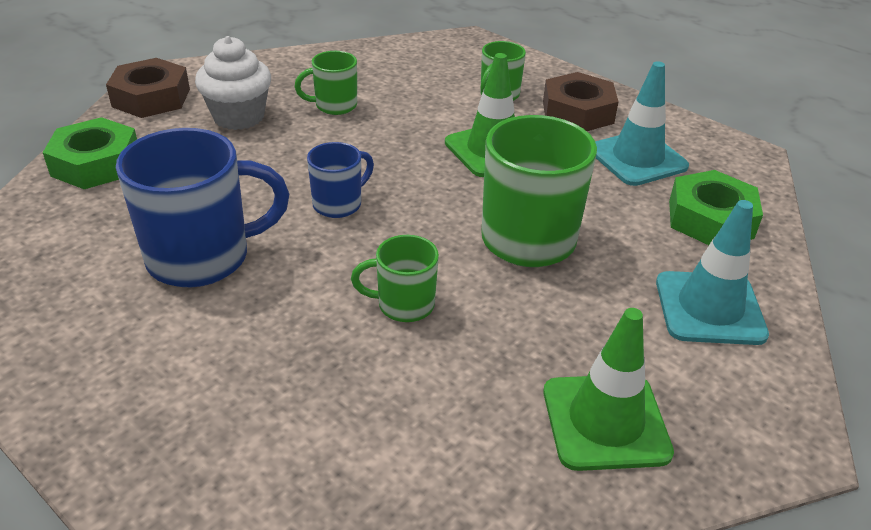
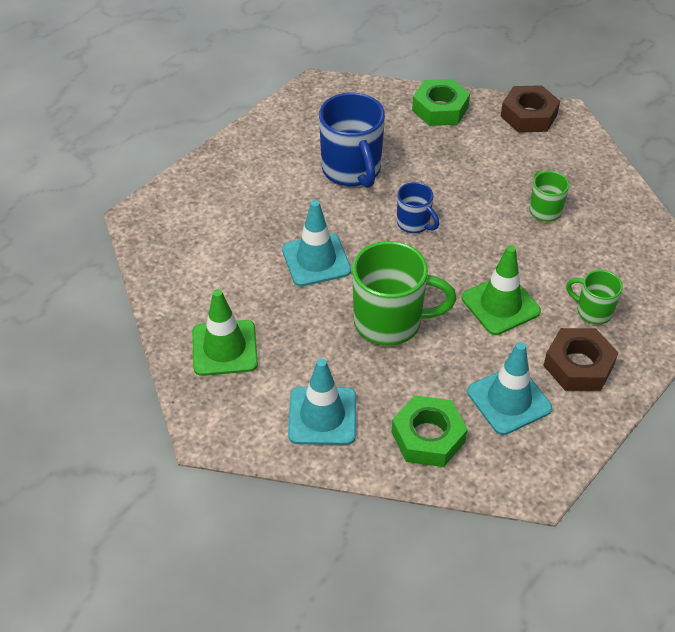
camera: 90 degrees right, 10 degrees up
(239, 117) = (514, 162): white cupcake -> none
(403, 305) = (316, 260): green mug -> turquoise traffic cone

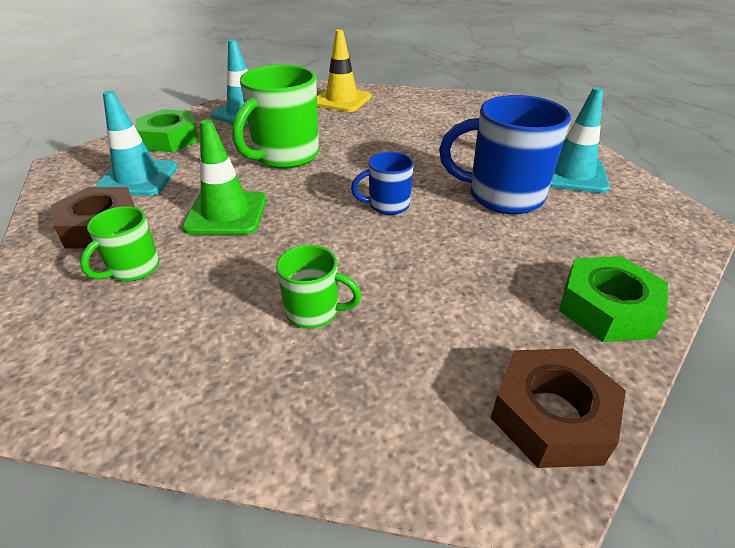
camera: 120 degrees right, 10 degrees down
(224, 348) = (341, 100): green traffic cone -> yellow traffic cone
(316, 260) = (389, 146): turquoise traffic cone -> turquoise traffic cone (571, 174)
(593, 311) = (133, 269): green mug -> green mug turned 150 degrees clockwise

